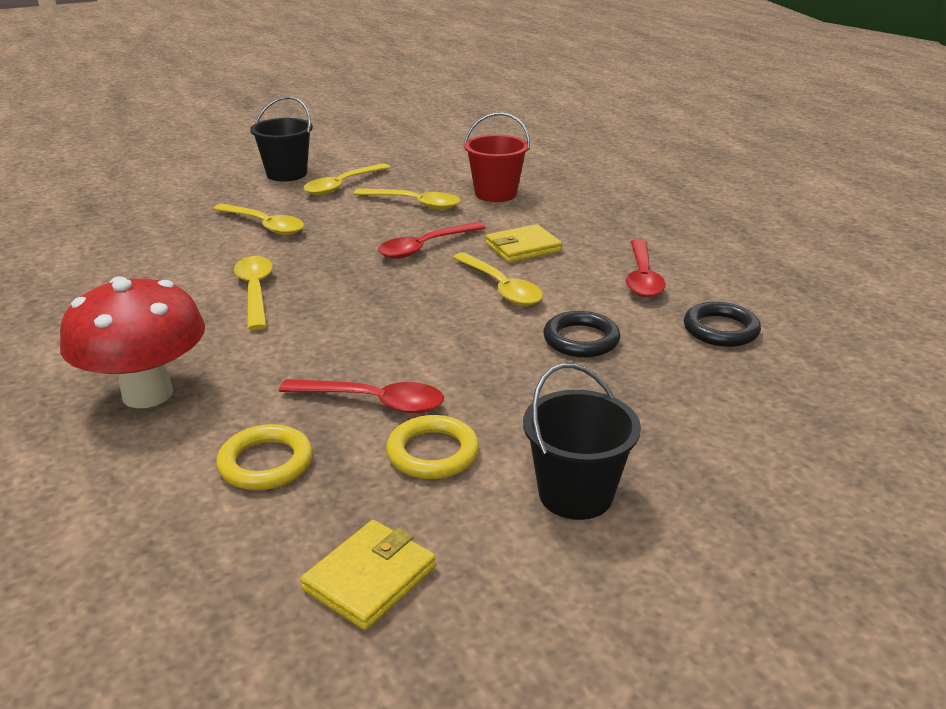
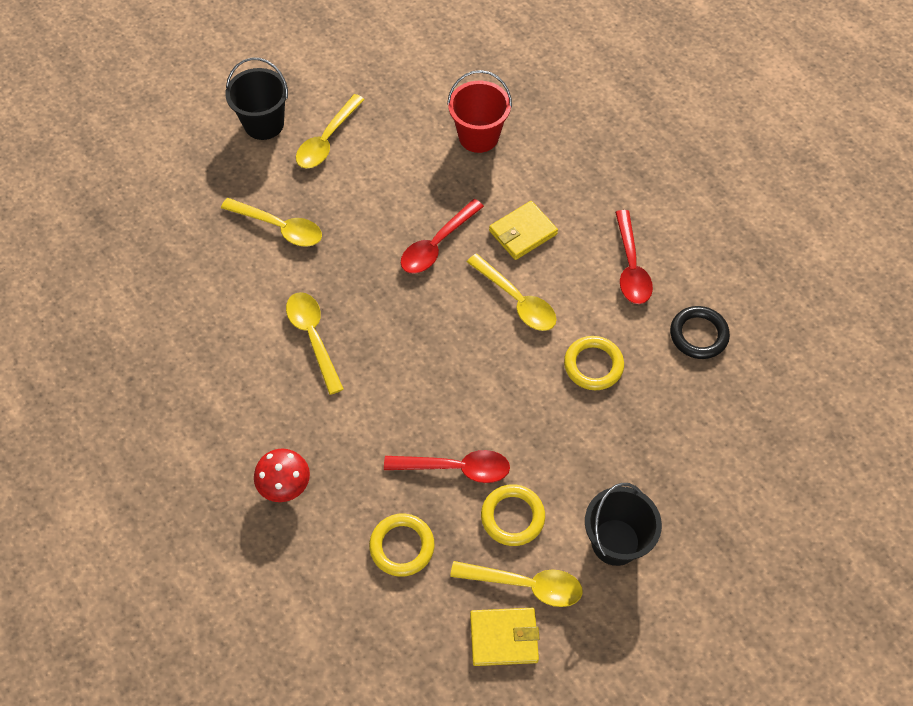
camera: 10 degrees left, 30 degrees up
(147, 394) = (285, 486): red mushroom -> red mushroom, size x0.55
(370, 578) = (504, 638): yellow wallet -> yellow wallet turned 60 degrees clockwise
(414, 203) = (406, 166): yellow spoon -> yellow spoon (525, 584)
(581, 339) = (593, 365): black ring -> yellow ring

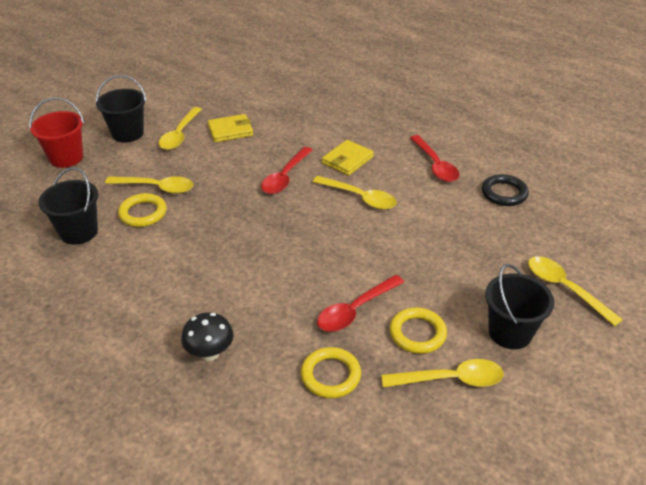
camera: 15 degrees left, 20 degrees down
(179, 278) = (79, 232): none -> black bucket
(285, 486) = (210, 353): red mushroom -> black mushroom
(313, 337) = (204, 248): yellow spoon -> yellow spoon (565, 289)
(455, 468) = (355, 310): red spoon -> red spoon turned 150 degrees clockwise
(478, 136) = (293, 116): red bucket -> red bucket (66, 158)
(504, 638) = (450, 424): yellow wallet -> yellow wallet (230, 131)
(593, 365) = (436, 224): yellow ring -> yellow ring (143, 213)

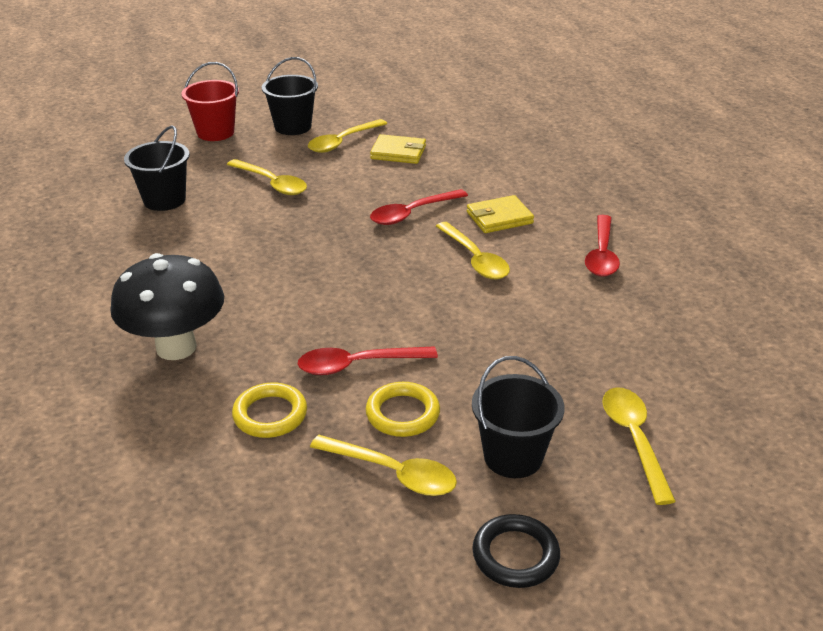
camera: 30 degrees right, 5 degrees down
(143, 213) = (237, 202): yellow ring -> none
(210, 353) = (176, 347): black mushroom -> black mushroom, size x1.82
(504, 193) = (661, 311): black ring -> black ring (515, 555)

